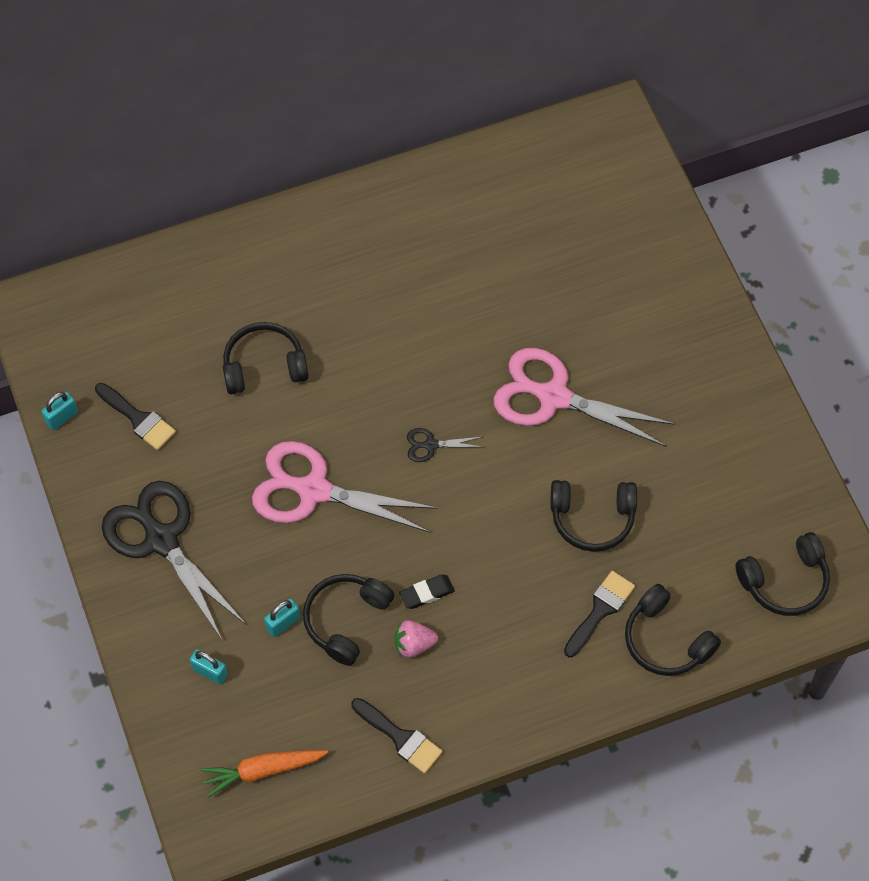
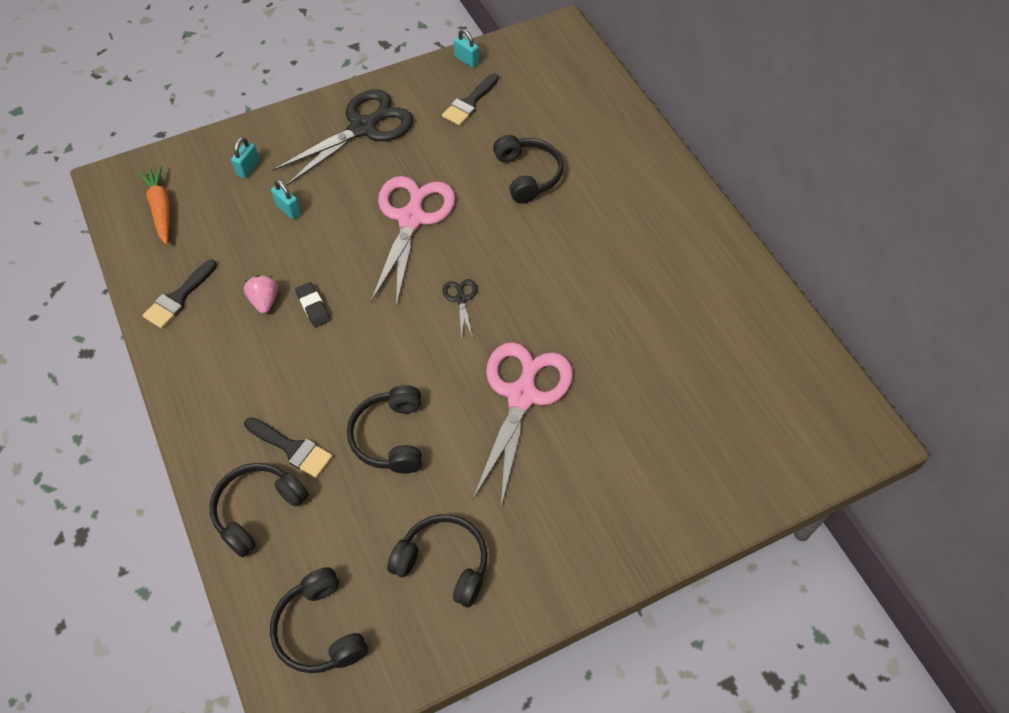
camera: 85 degrees right, 5 degrees down
(346, 620) = (289, 251): black headphones -> black headphones (443, 563)

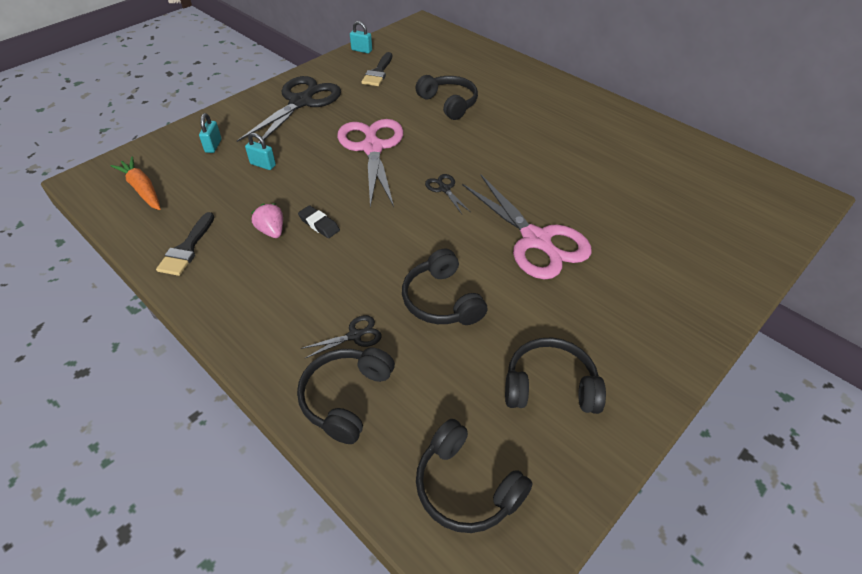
camera: 20 degrees left, 10 degrees down
(292, 448) = (354, 335): black brush -> black scissors
(522, 396) = (536, 240): pink scissors -> pink scissors turned 150 degrees clockwise

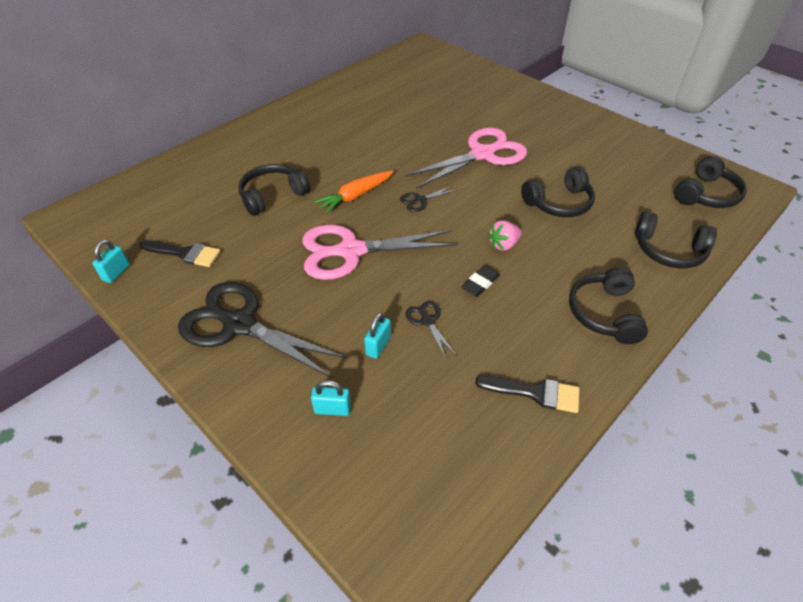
camera: 90 degrees left, 0 degrees up
(142, 189) = (431, 476): orange carrot -> orange carrot (355, 196)
(272, 231) = (495, 320): pink strawberry -> pink strawberry (503, 245)
(354, 335) = (610, 249): black scissors -> black scissors (427, 321)
(550, 386) = (619, 158): black headphones -> black headphones (604, 313)

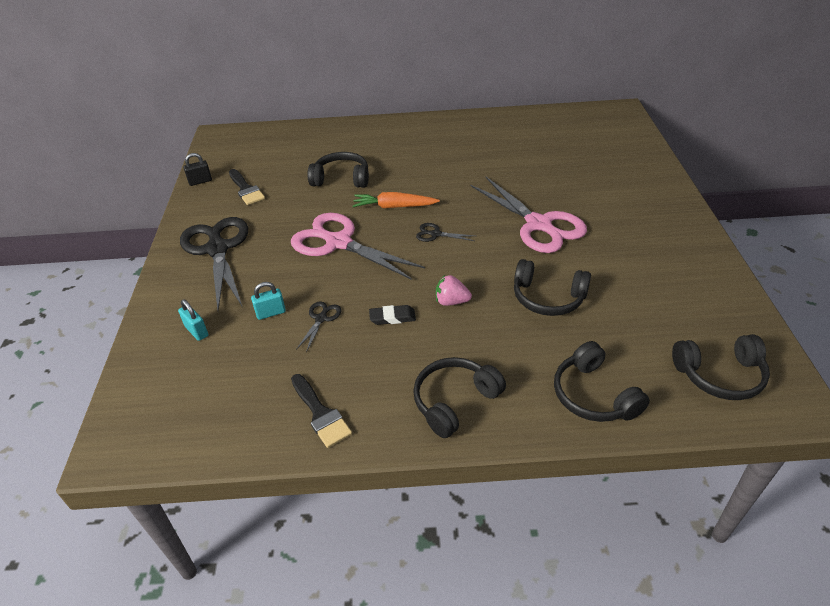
camera: 45 degrees right, 5 degrees down
(116, 272) = (200, 181): turquoise padlock -> black padlock
(482, 154) = (538, 224): pink scissors -> pink scissors turned 45 degrees clockwise

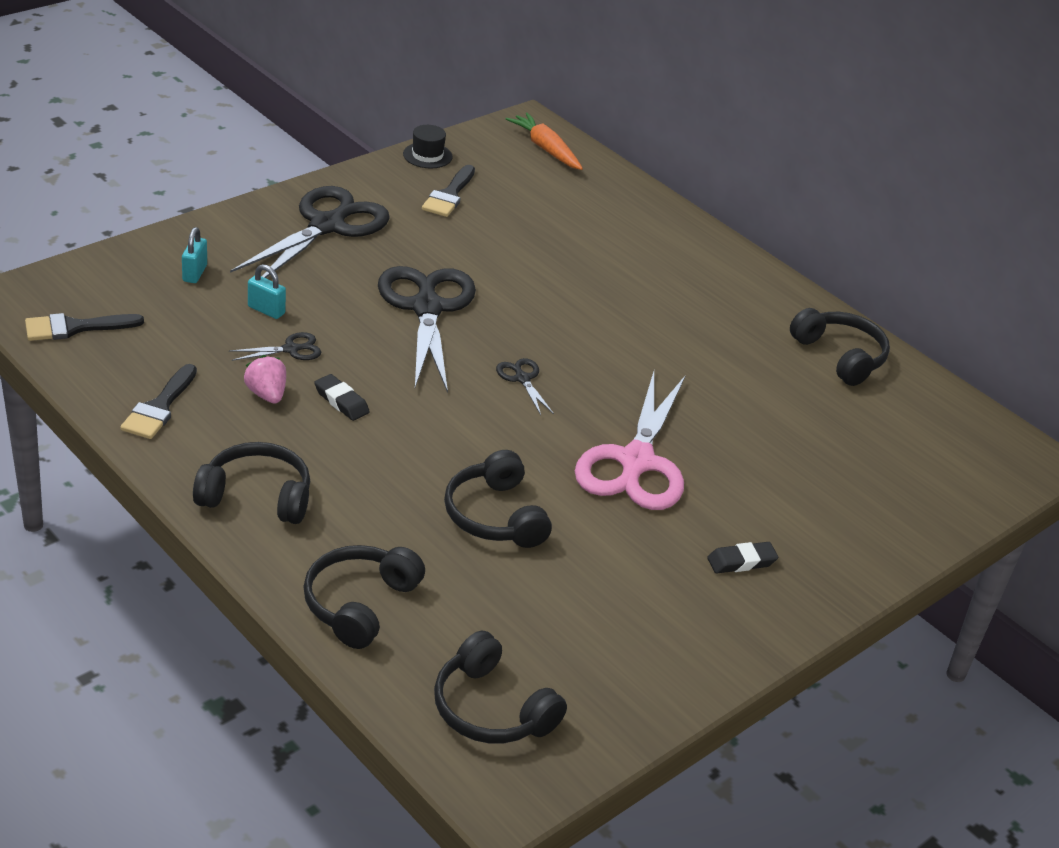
camera: 45 degrees right, 5 degrees down
(187, 425) = (75, 328): none -> black brush
(200, 181) = (427, 155): black padlock -> black hat
(339, 243) = (427, 308): pink scissors -> black scissors
(341, 179) = (550, 258): black headphones -> black headphones (840, 356)
(394, 207) = (540, 324): orange carrot -> orange carrot (545, 149)
(451, 301) = (411, 437): pink strawberry -> pink strawberry (267, 394)
(642, 224) = (741, 561): none -> black eraser

